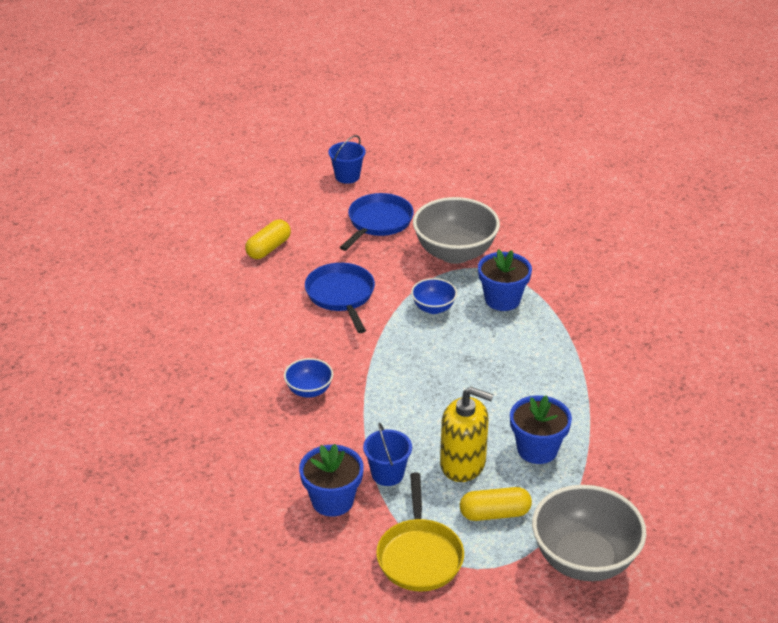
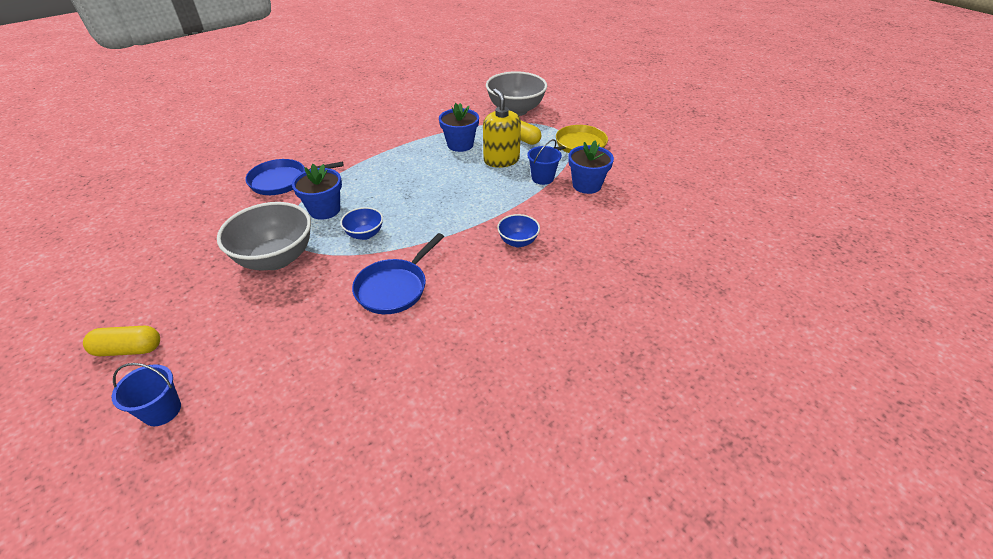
camera: 130 degrees left, 5 degrees up
(268, 248) = (363, 382): yellow capsule -> yellow capsule (129, 349)
(378, 223) = (255, 329): blue pan -> blue pan (283, 181)

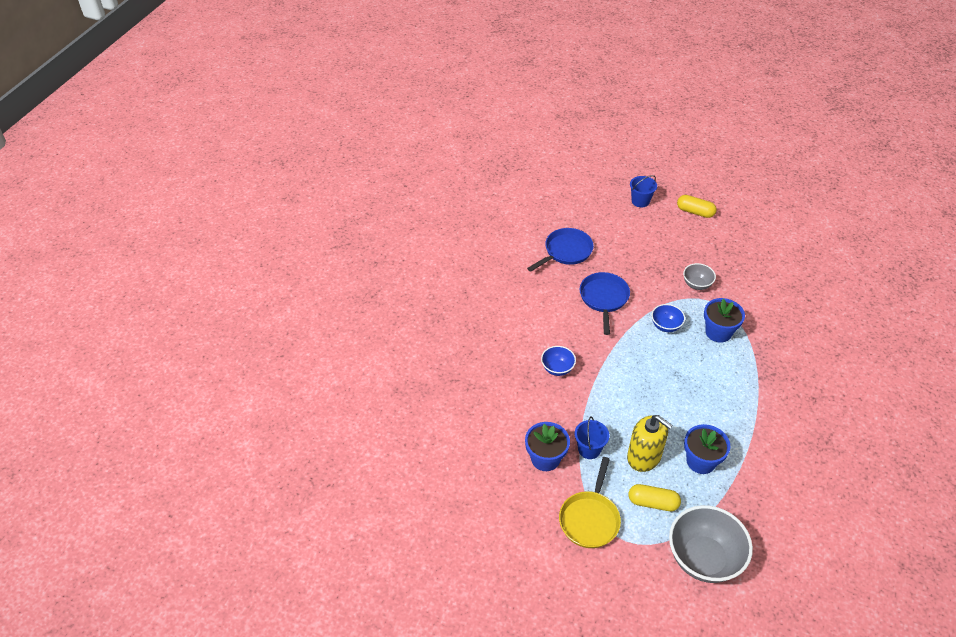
camera: 150 degrees right, 5 degrees up
(129, 349) = (695, 212): yellow capsule -> yellow capsule turned 60 degrees clockwise
(276, 258) = (696, 284): grey bowl -> grey bowl, size x0.51
(283, 181) = (785, 343): blue pan -> blue pan (566, 251)

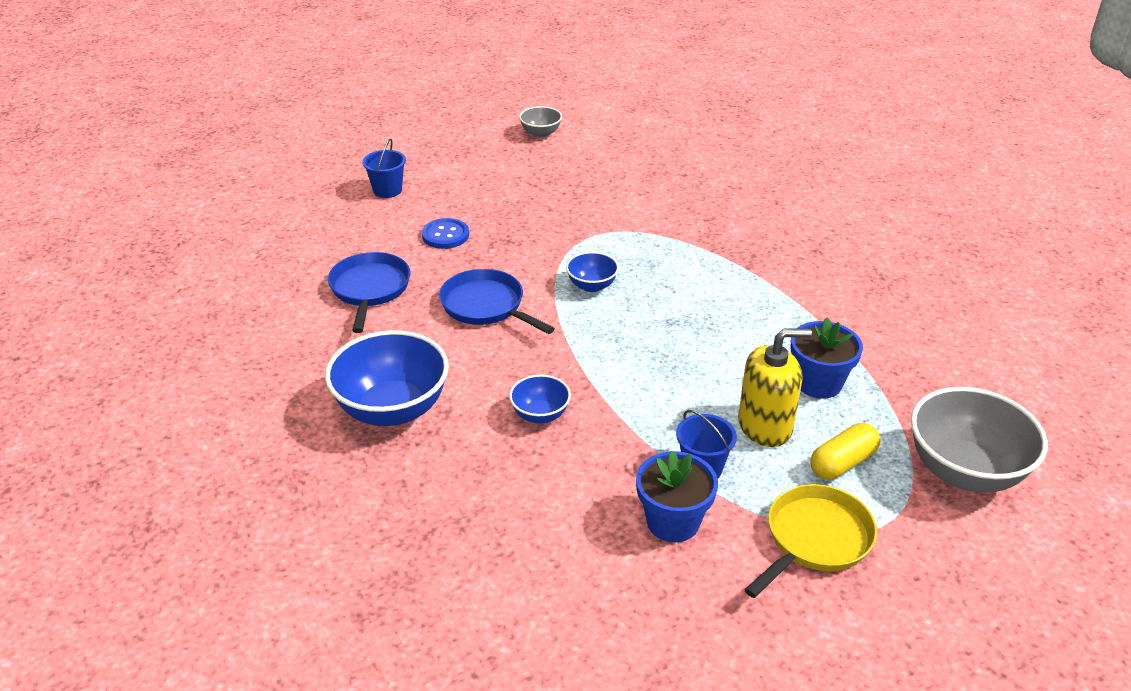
camera: 50 degrees left, 10 degrees down
(505, 317) = (392, 409): none -> blue bowl
(590, 518) = (814, 539): yellow pan -> yellow pan turned 105 degrees counterclockwise
(634, 247) = (445, 235): none -> blue button
(695, 212) = (463, 167): yellow capsule -> none
(696, 284) = (564, 228): grey bowl -> grey bowl (540, 133)
(718, 332) = (650, 255): blue flower pot -> none

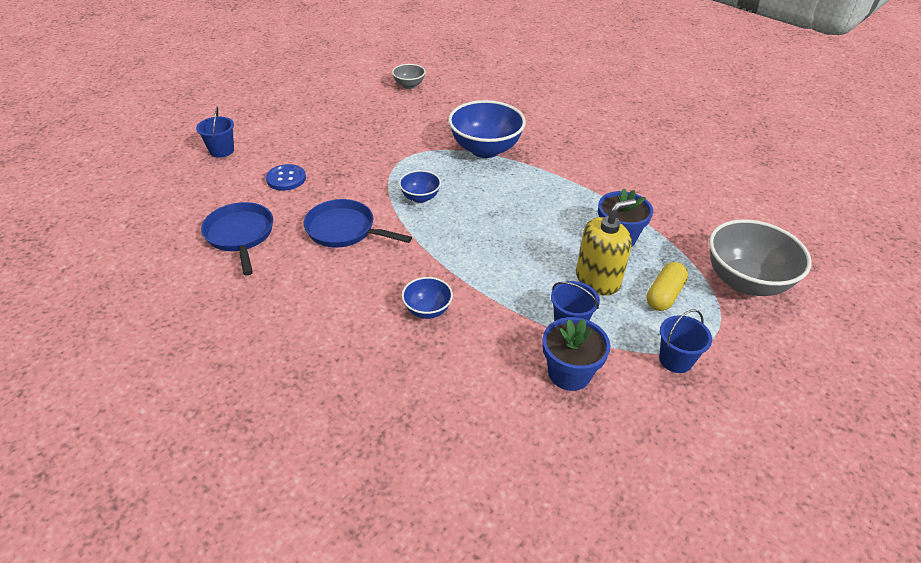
camera: 20 degrees left, 5 degrees up
(392, 409) = (303, 334): blue bowl -> blue bowl (485, 149)
(540, 133) = (328, 87): grey bowl -> grey bowl (409, 85)
(814, 539) = (675, 360): yellow pan -> blue bucket

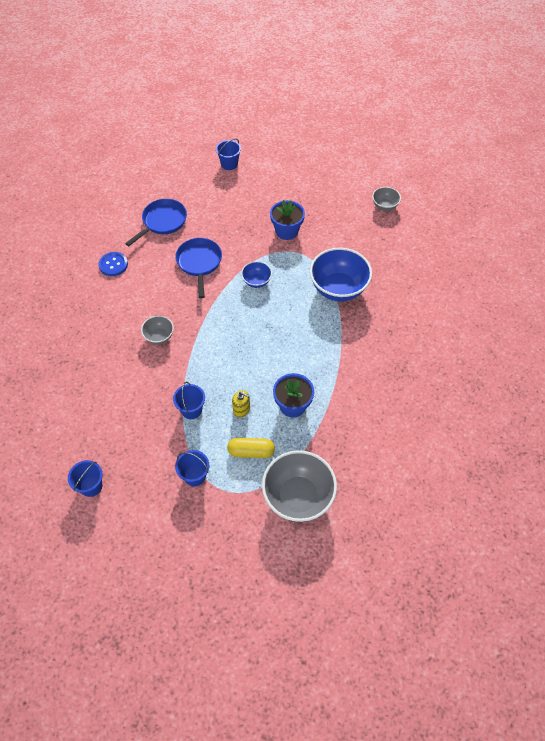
camera: 60 degrees right, 15 degrees up
(286, 179) = (225, 209): blue button -> blue button (113, 265)
(427, 310) = (159, 336): blue bowl -> grey bowl
(569, 373) = (151, 425): blue flower pot -> blue flower pot (286, 231)
(597, 279) = (241, 409): yellow soap dispenser -> yellow soap dispenser, size x0.55
(639, 487) = (91, 486): none -> blue bucket

